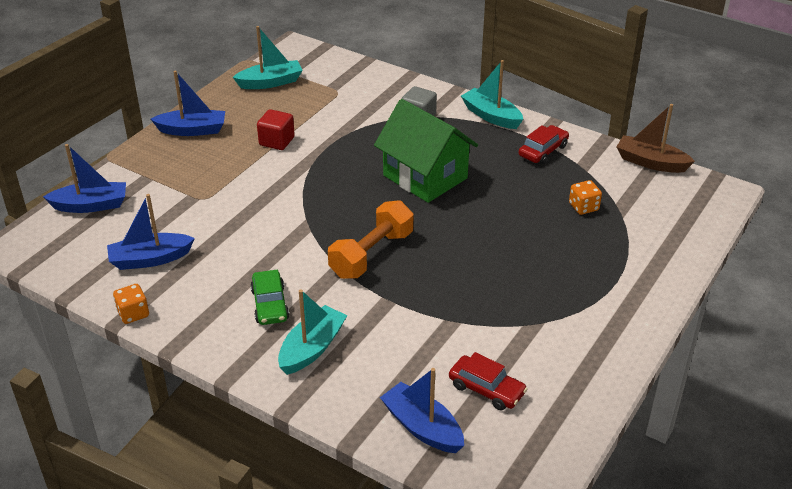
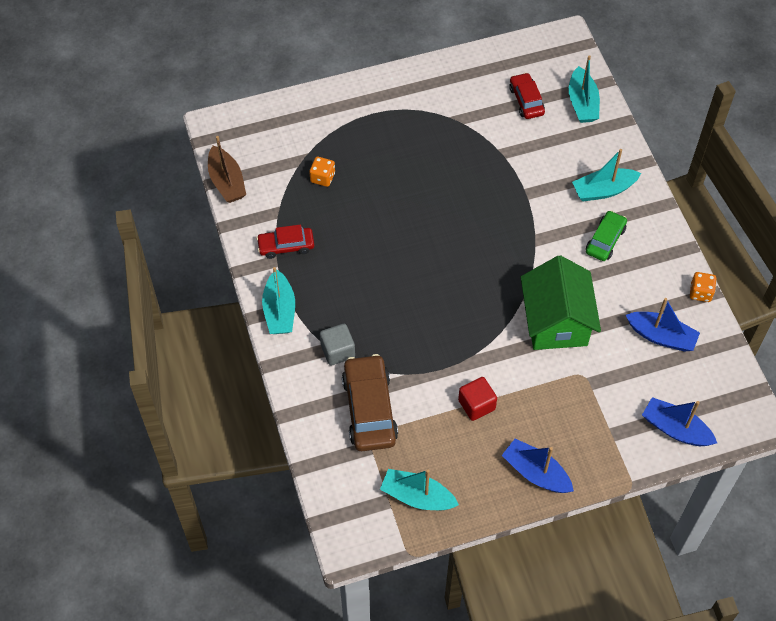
camera: 140 degrees left, 20 degrees up
(355, 103) = (369, 409): none -> brown car
(372, 254) = (505, 236): orange dumbbell -> none
(422, 427) = (582, 103): blue boat -> turquoise boat
(425, 177) = (399, 281): green house -> green house (556, 322)

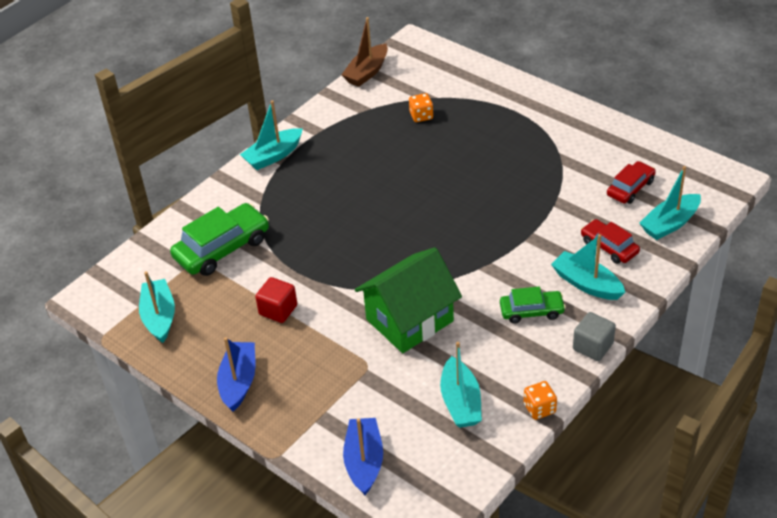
camera: 60 degrees right, 15 degrees down
(286, 246) = (337, 129): red car -> red car (609, 247)
(338, 351) = (263, 204): grey cube -> grey cube (593, 347)
(369, 409) = (222, 248): brown car -> green car
(661, 336) = (460, 402): blue boat -> turquoise boat

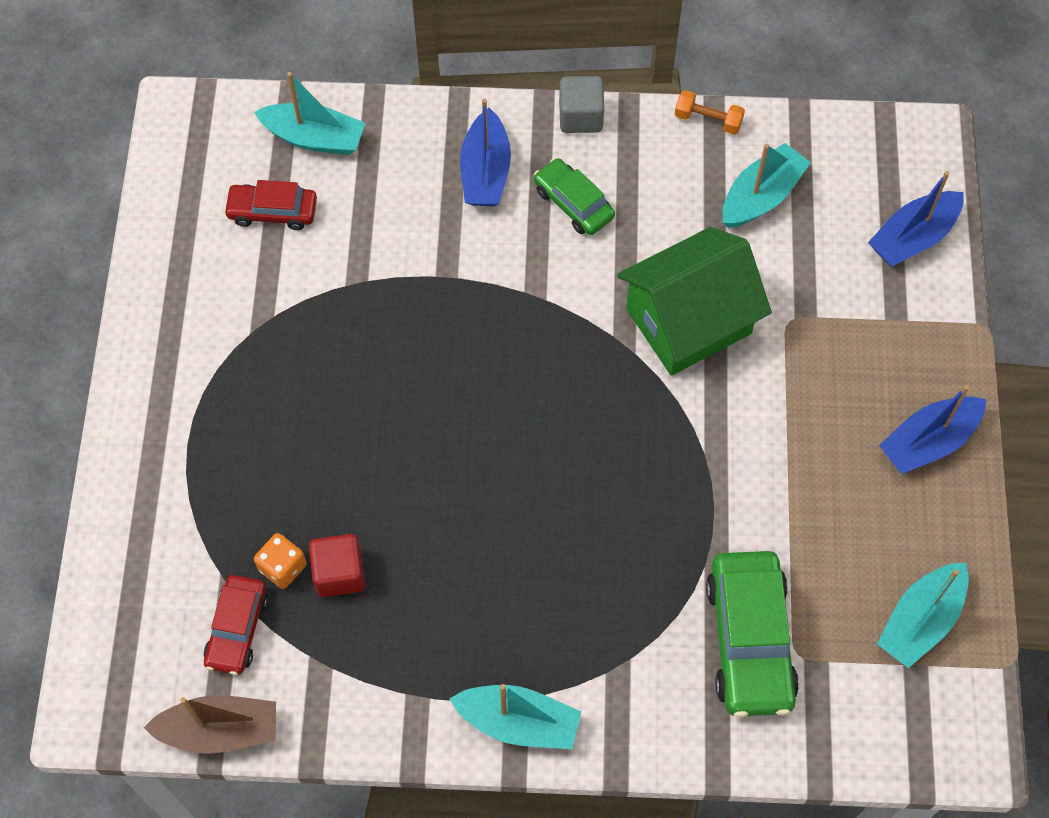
camera: 130 degrees left, 20 degrees up
(222, 248) = (749, 640): green car -> green car turned 105 degrees counterclockwise
(278, 310) = (792, 482): red cube -> red cube (339, 573)
(409, 320) = (688, 321): green house -> green house turned 45 degrees counterclockwise
(539, 408) = (708, 120): orange dice -> orange dumbbell
(586, 284) = (485, 171): turquoise boat -> blue boat
(609, 247) = (403, 180): red car -> red car (237, 629)

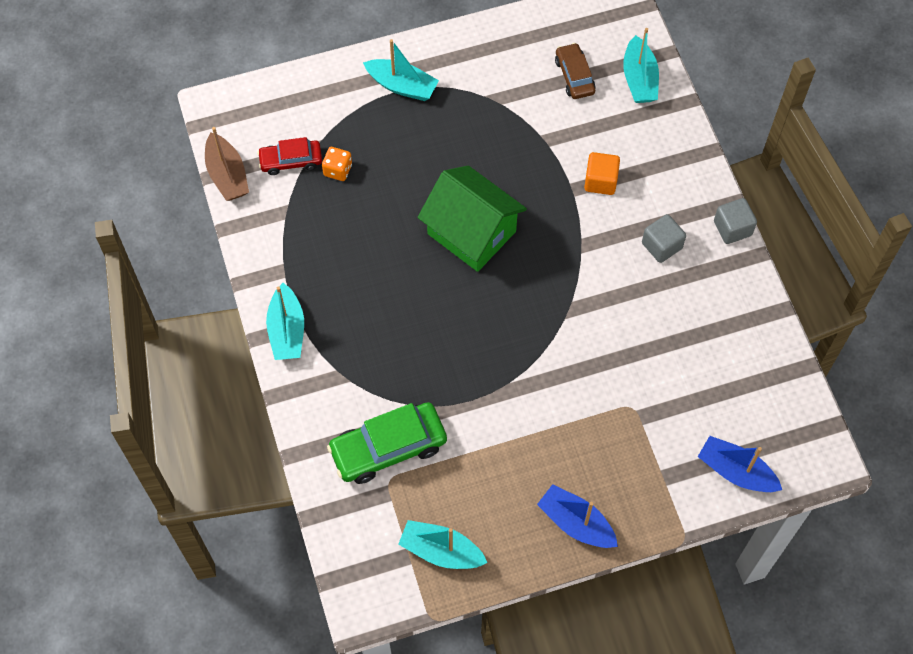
camera: 70 degrees right, 0 degrees up
(272, 211) = (574, 76): red car -> brown car
(339, 573) = (345, 201): red cube -> none
(449, 238) = (600, 181): none -> orange cube
(485, 171) = (661, 185): blue boat -> none
(573, 203) = (661, 246): green car -> grey cube
(688, 321) = (603, 344): green house -> green house (471, 232)
(708, 120) = (769, 309): orange dumbbell -> none
(761, 196) = (723, 361): turquoise boat -> turquoise boat (402, 86)

